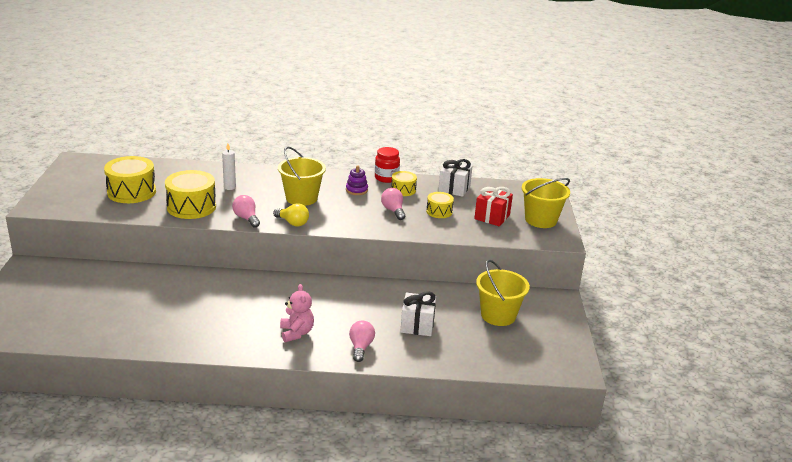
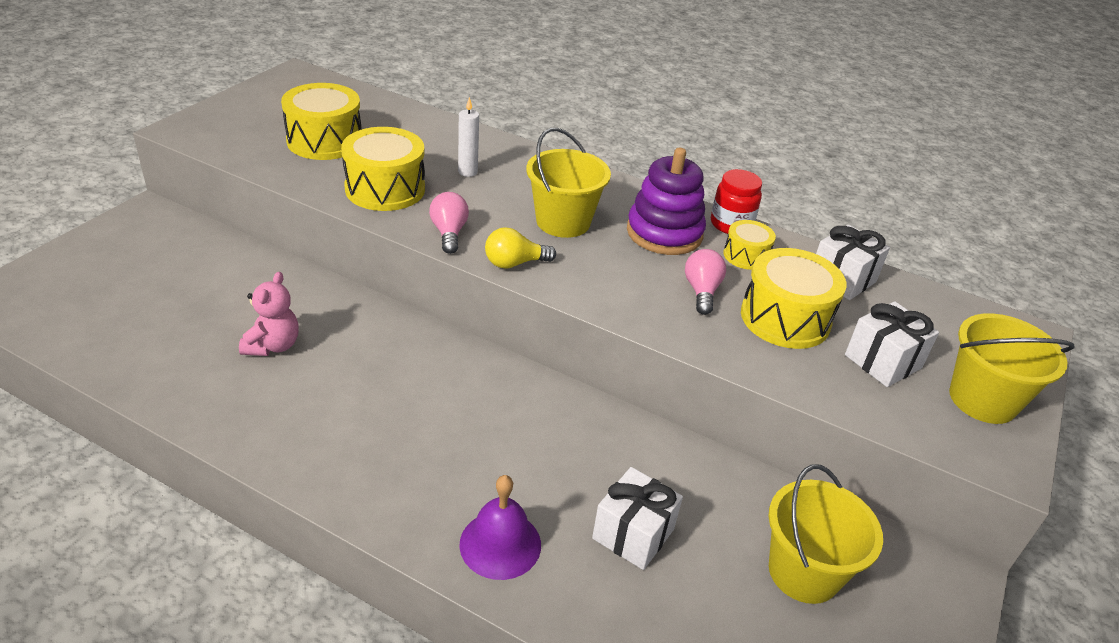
camera: 25 degrees right, 10 degrees up
(292, 223) = (514, 263): yellow light bulb -> yellow light bulb turned 105 degrees clockwise
(296, 333) = (415, 469): pink teddy bear -> pink teddy bear (273, 345)
(356, 190) = (664, 233): purple stacking toy -> purple stacking toy, size x1.95
(361, 347) = (500, 544): pink light bulb -> purple bell
(439, 211) = (785, 318): yellow drum -> yellow drum, size x1.80
(492, 217) = (883, 361): red gift -> white gift

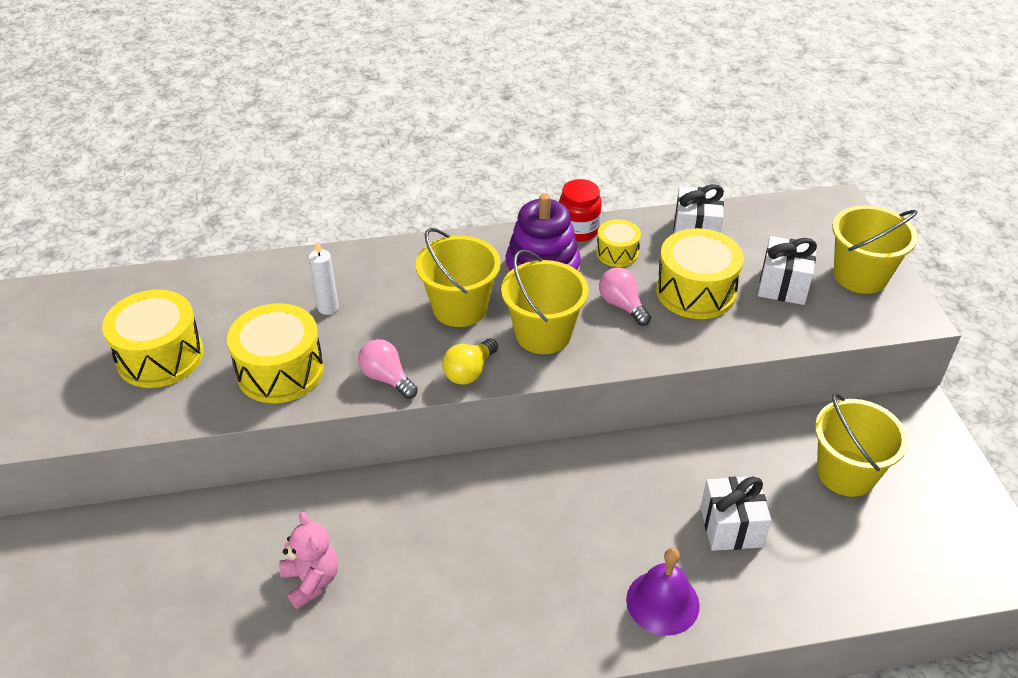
camera: 35 degrees left, 5 degrees up
(606, 273) = (543, 334): none -> yellow bucket

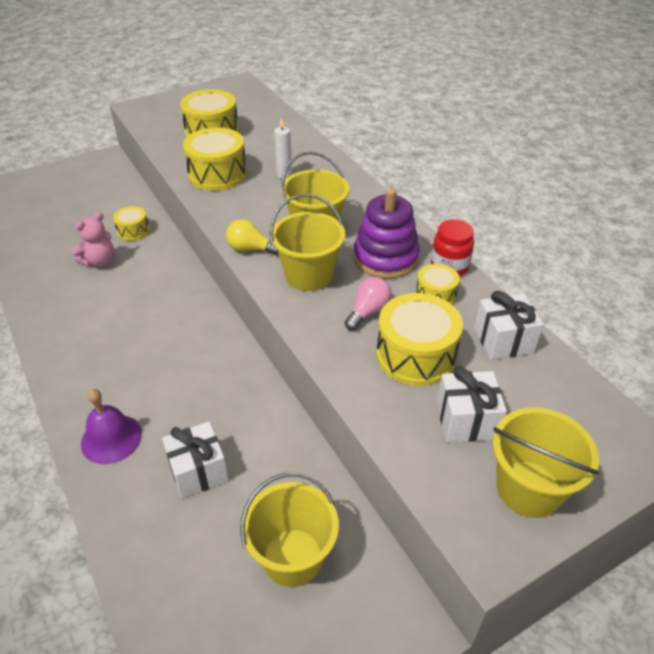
camera: 70 degrees right, 0 degrees up
(260, 530) = (133, 231): none -> yellow drum
(387, 378) = (228, 215): pink light bulb -> none

